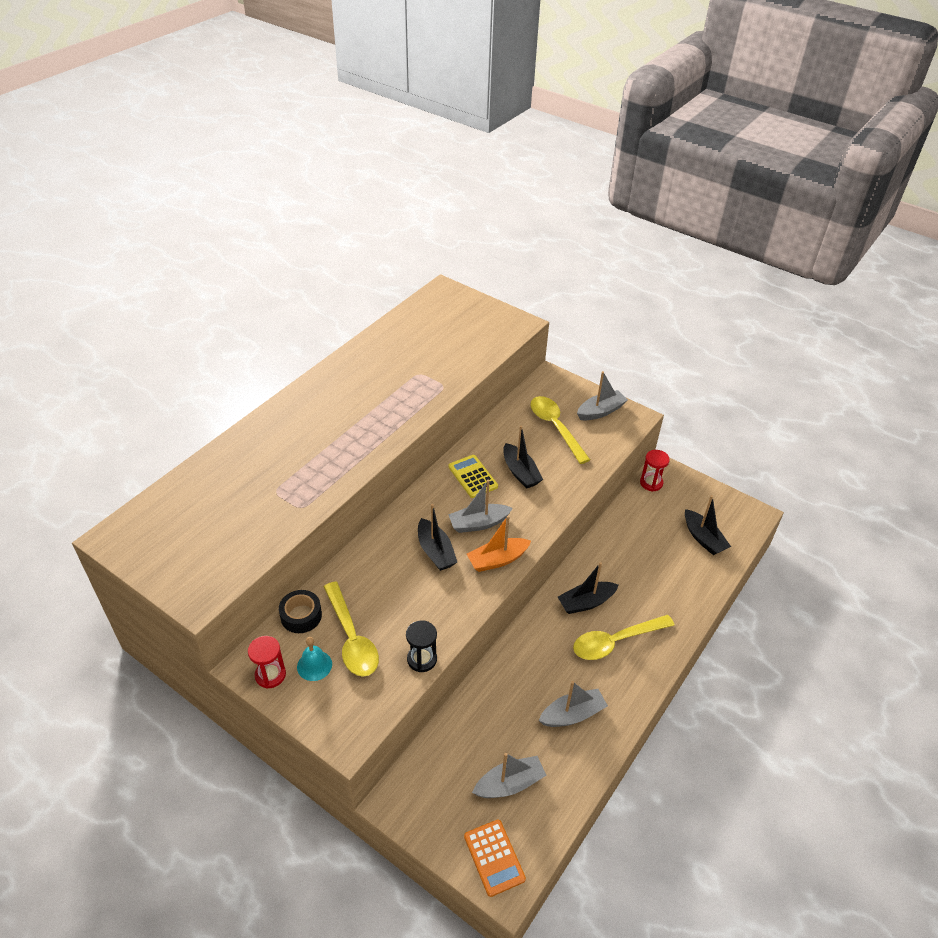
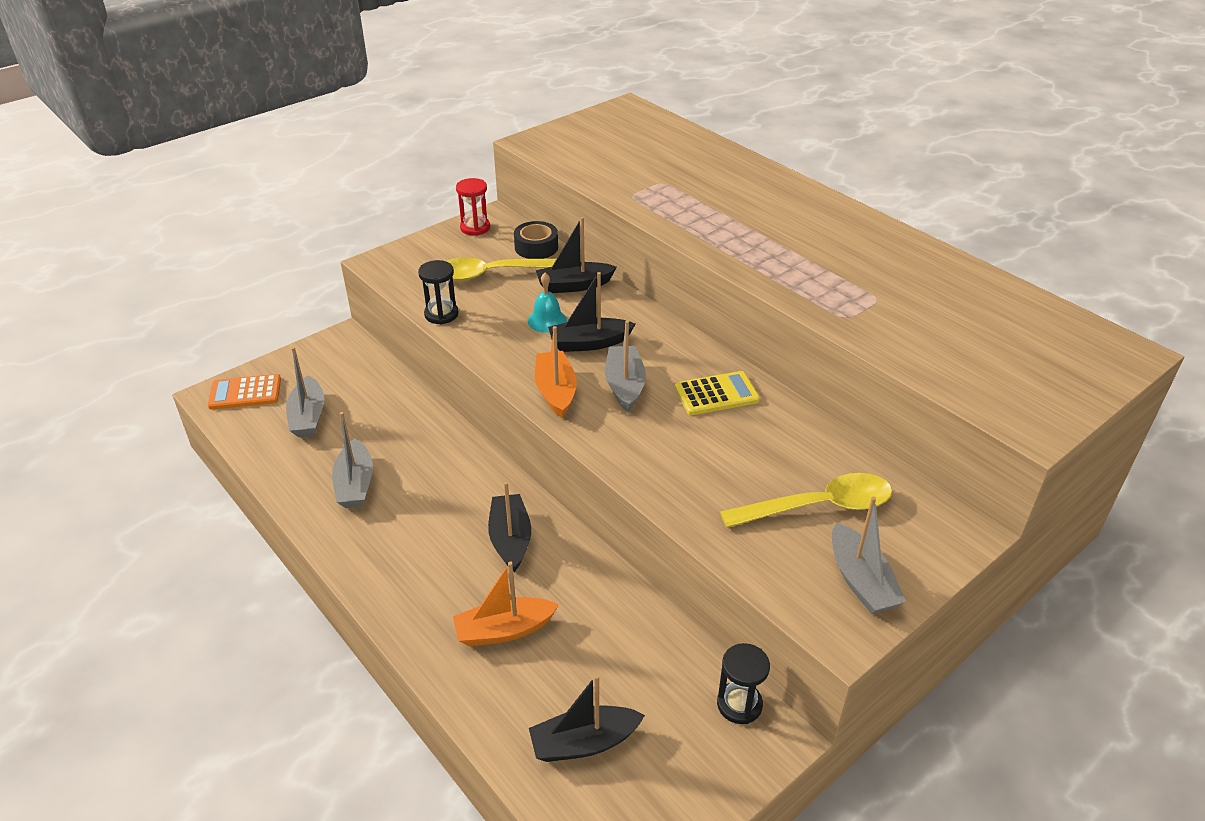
camera: 105 degrees right, 5 degrees down
(314, 665) = (472, 251): turquoise bell -> turquoise bell (547, 320)
(520, 472) = (716, 443): black boat -> black boat (574, 285)
(616, 641) = (434, 554): yellow spoon -> none
(651, 483) = (739, 704): red hourglass -> black hourglass
(655, 588) = (504, 630): none -> orange boat

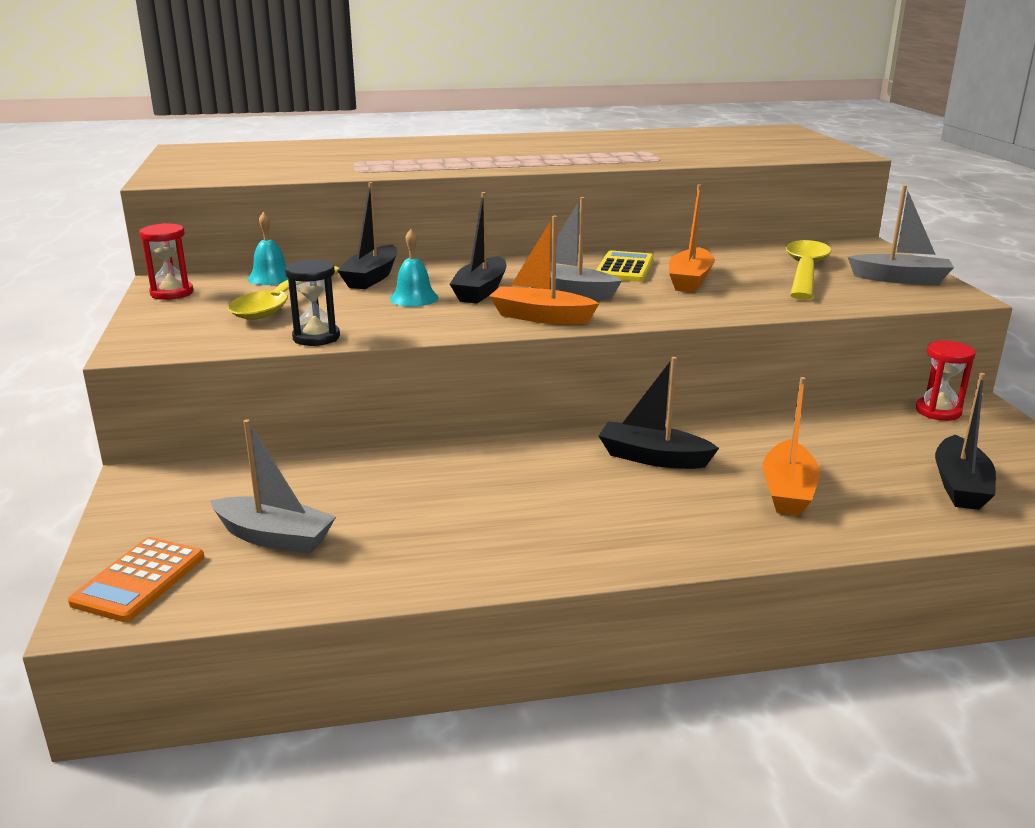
camera: 60 degrees left, 15 degrees down
(355, 484) = (460, 530): grey boat -> none
(536, 247) = (271, 277): black tape -> turquoise bell
(717, 441) = (690, 280): none -> orange boat
(739, 704) = (938, 411): black hourglass -> red hourglass

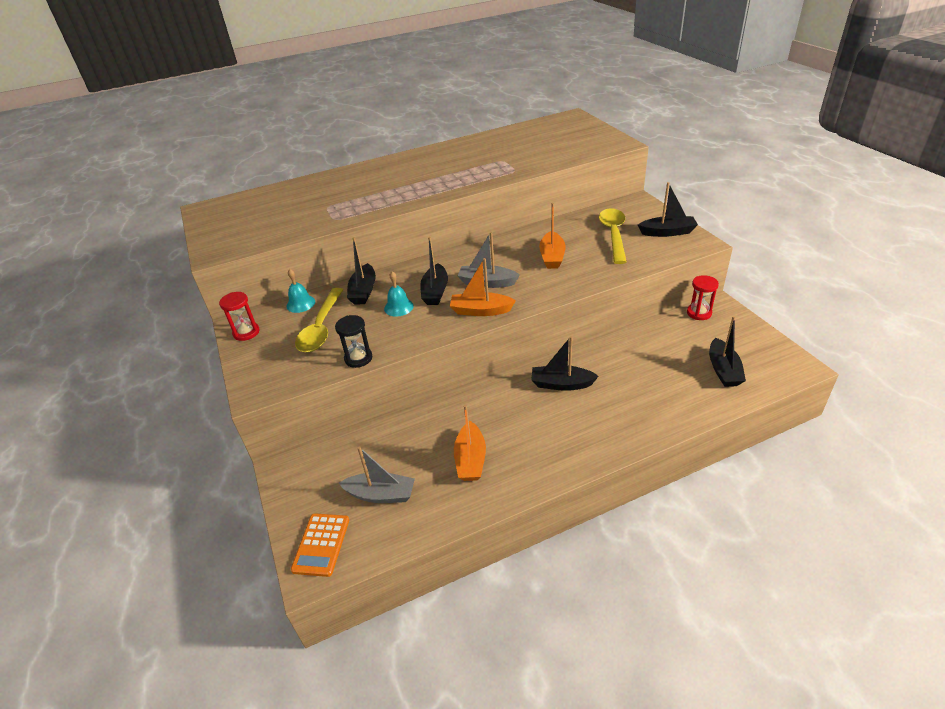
camera: 10 degrees left, 15 degrees up
(624, 268) = (510, 251): yellow calculator -> none
(788, 491) = (639, 394): orange boat -> orange boat (470, 459)
(900, 279) = (667, 232): grey boat -> black boat

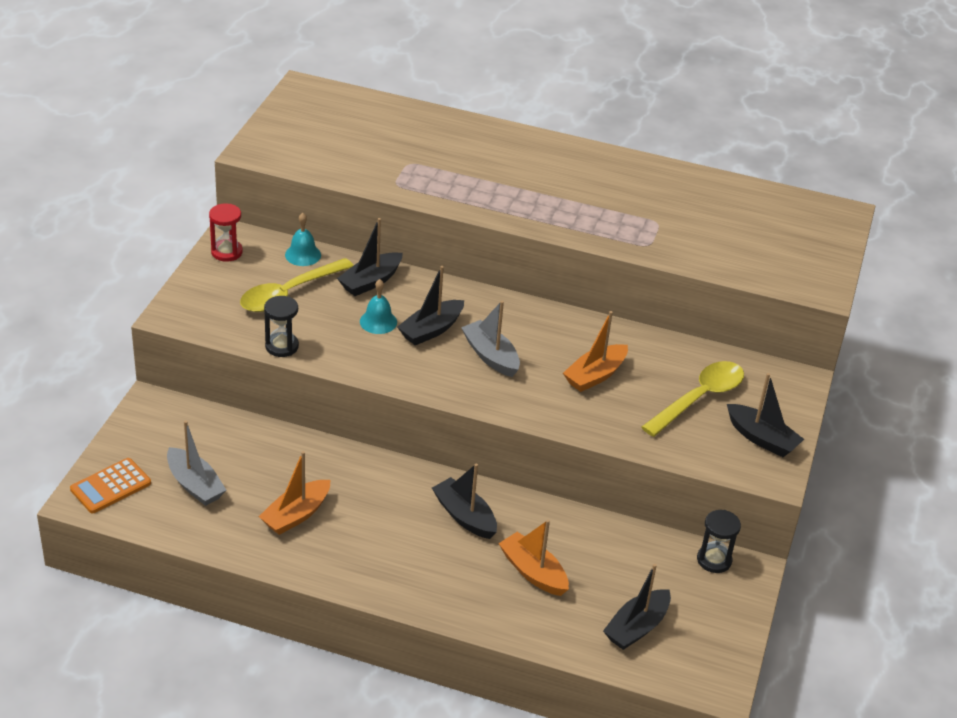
camera: 35 degrees right, 0 degrees up
(480, 311) = (442, 380): orange boat -> orange boat (533, 572)
(699, 313) = (714, 560): red hourglass -> black hourglass

